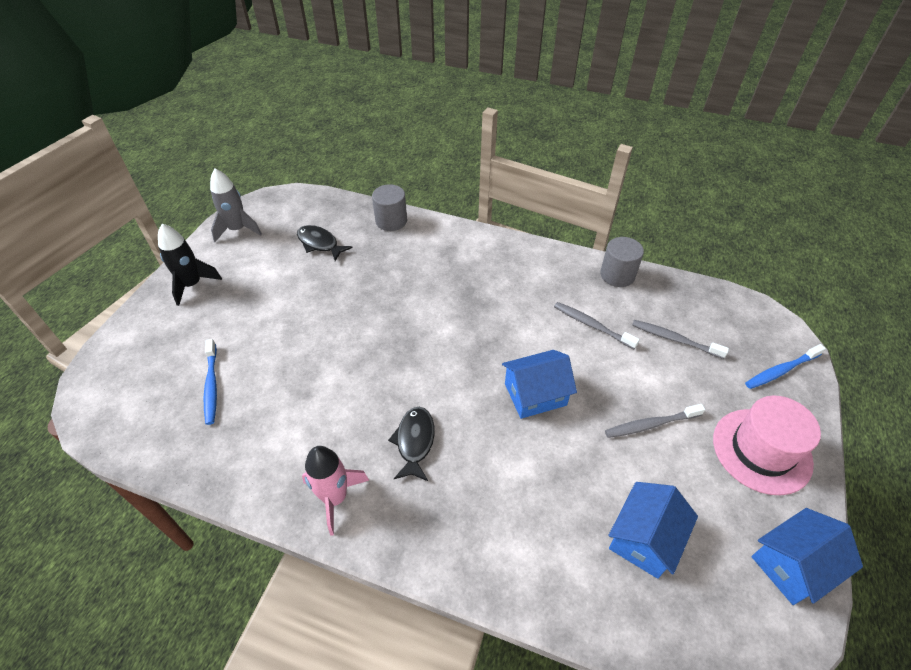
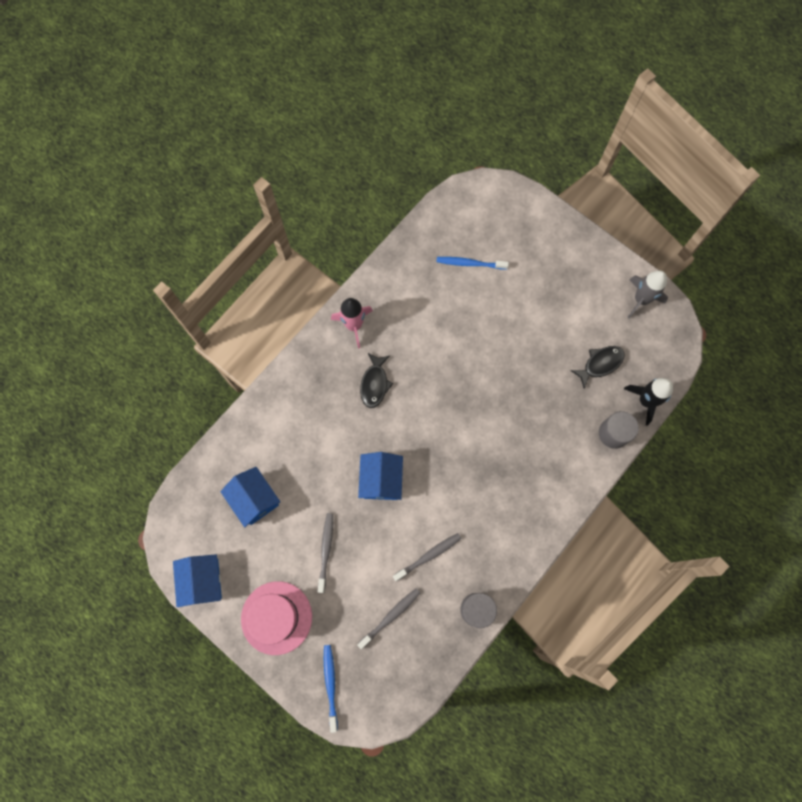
camera: 110 degrees right, 25 degrees up
(192, 285) = (579, 258): black rocket -> black rocket (646, 401)
(414, 441) = (374, 384): black fish -> black fish turned 75 degrees clockwise

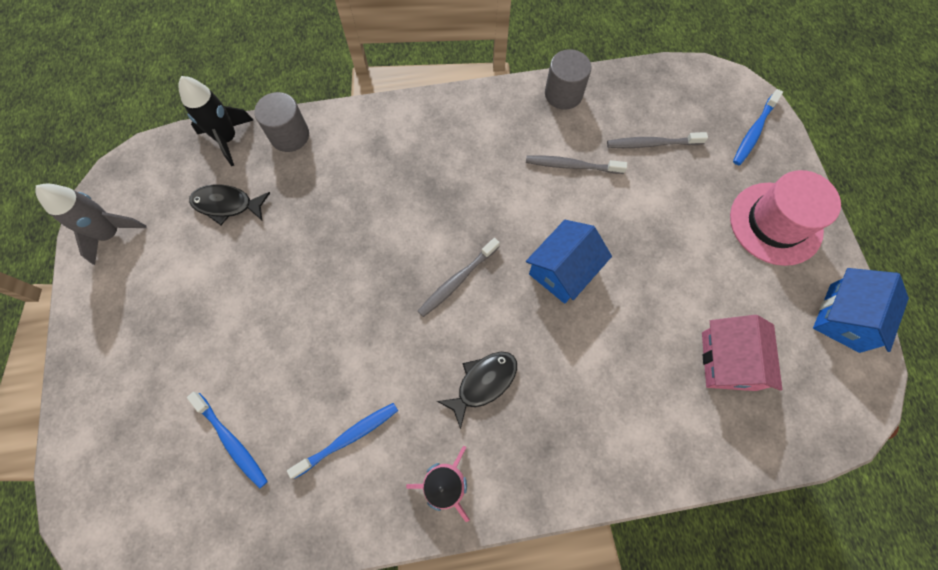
camera: 140 degrees left, 5 degrees down
(254, 499) = (728, 361): blue house -> pink house
(326, 550) = (677, 247): grey toothbrush -> grey toothbrush (457, 281)
(417, 307) = (348, 438): none -> blue toothbrush

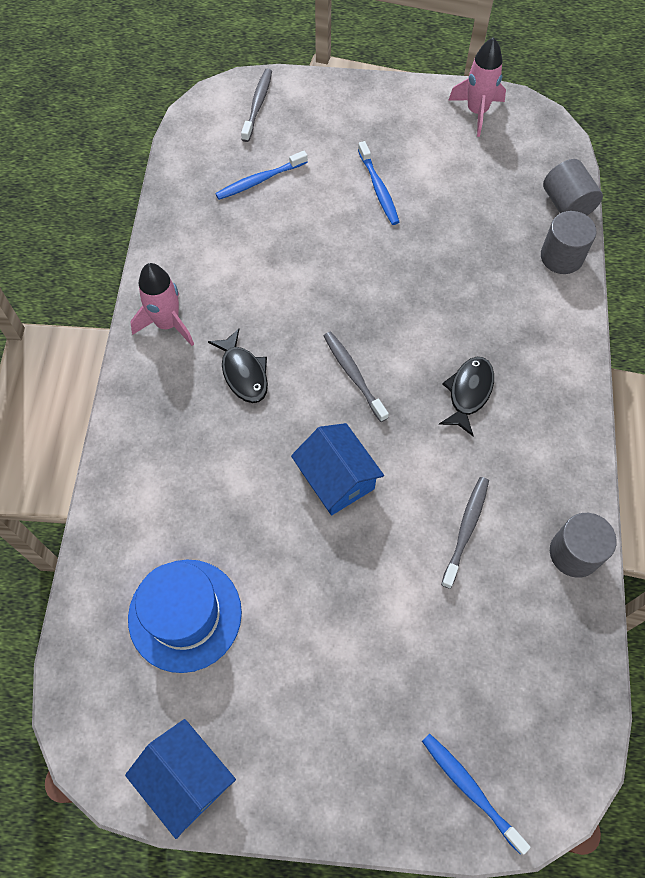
camera: 105 degrees right, 5 degrees down
(111, 234) = (477, 112): grey rocket -> pink rocket
(227, 205) = (488, 197): black fish -> black fish (468, 393)
(228, 139) = (566, 204): black rocket -> grey cylinder
(348, 438) = (232, 259): blue toothbrush -> blue toothbrush (378, 189)
(652, 144) = (478, 638): grey toothbrush -> grey toothbrush (258, 105)
(728, 361) = (185, 615): pink house -> blue hat
(775, 223) = (329, 752): pink hat -> none

